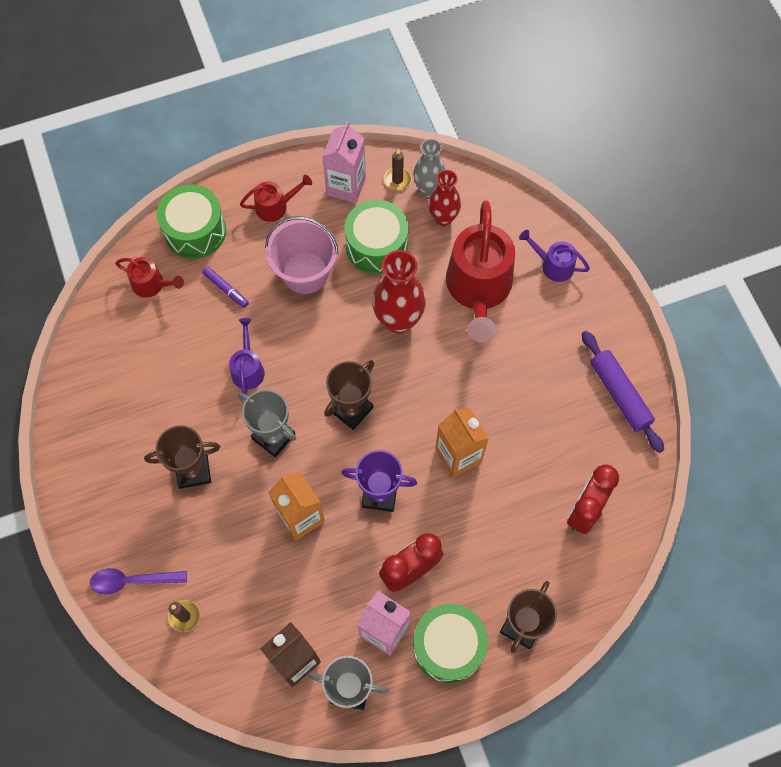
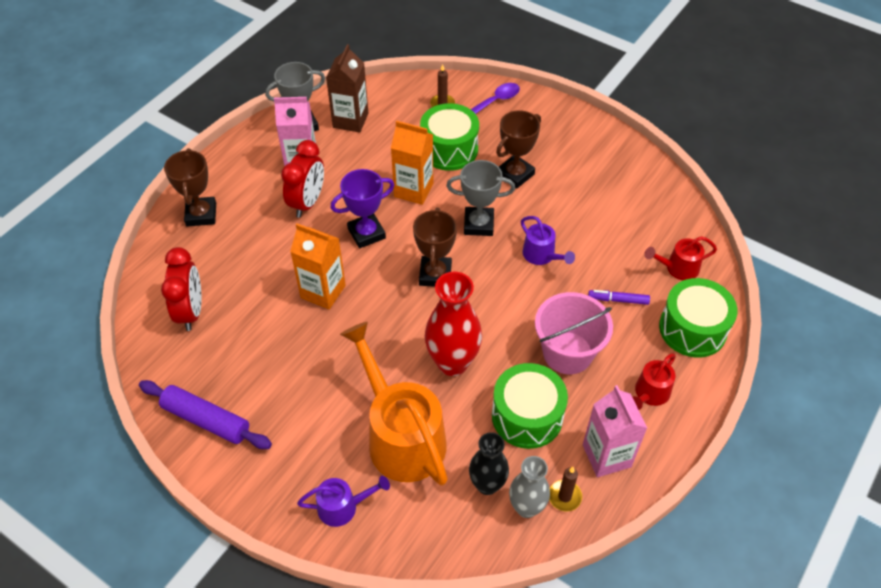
camera: 145 degrees right, 15 degrees down
(443, 218) = (487, 485): red vase -> black vase
(448, 646) = (249, 177): green drum -> green drum (449, 149)
(478, 289) = (401, 435): red watering can -> orange watering can

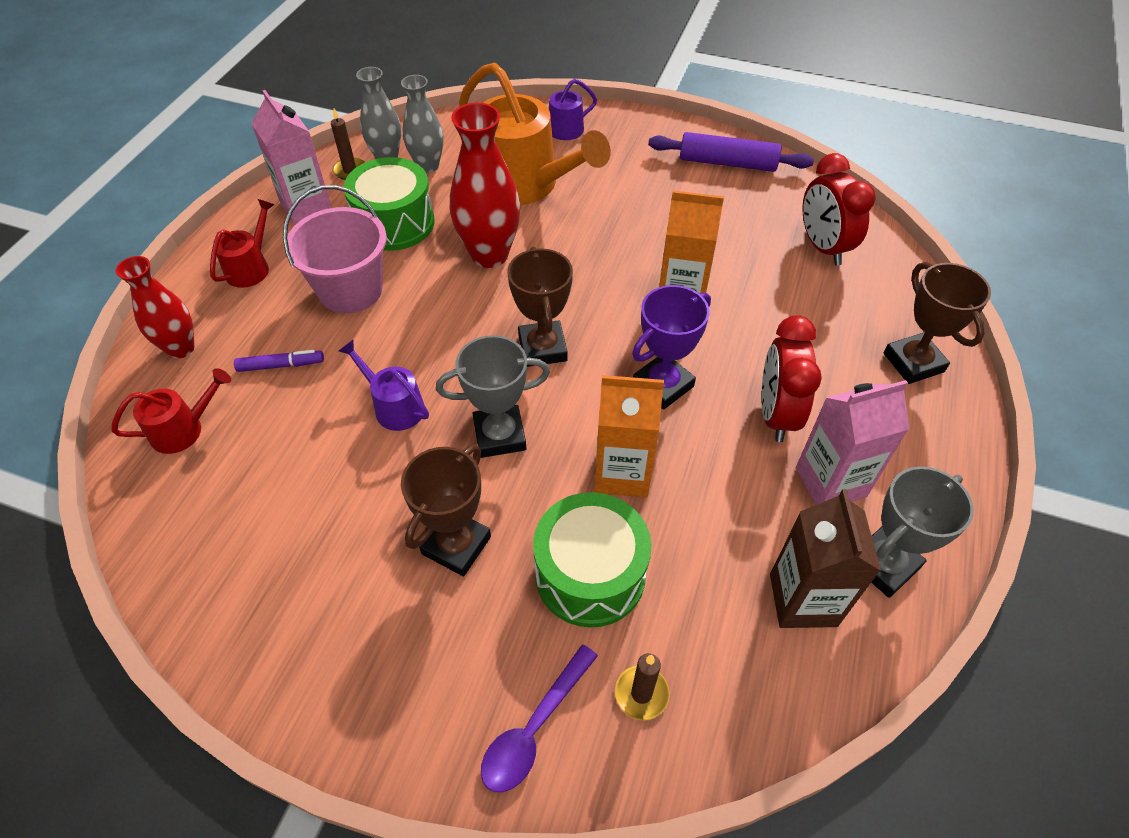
camera: 165 degrees right, 0 degrees up
(487, 485) = (428, 166): black vase -> grey vase
(692, 329) = (181, 348): green drum -> red vase

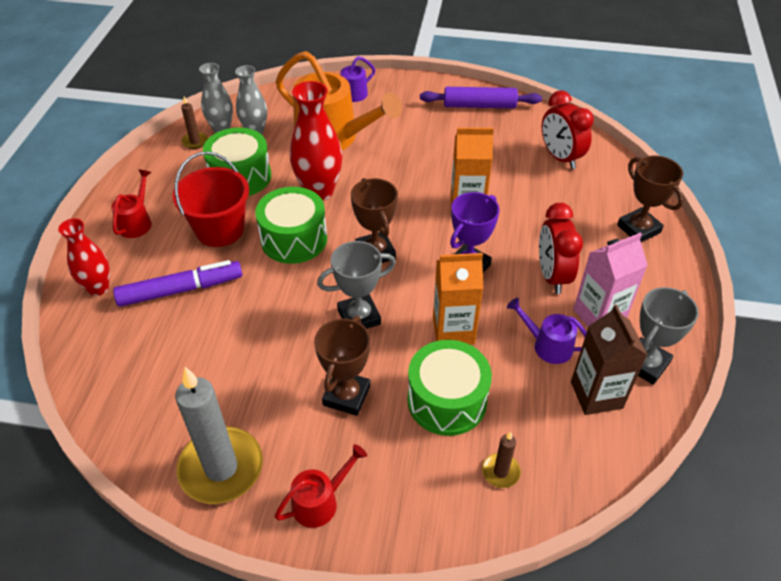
camera: 10 degrees left, 5 degrees down
(184, 429) = (118, 345): red watering can -> red watering can (320, 501)
(267, 621) = (221, 468): none -> grey candle
(281, 365) = (181, 290): purple marker -> purple marker, size x1.90
(306, 206) = (167, 172): pink carton -> none
(351, 290) = (220, 229): pink bucket -> red bucket
(394, 406) = (275, 307): purple watering can -> purple watering can (547, 345)
(441, 316) = (294, 239): none -> green drum
(533, 728) = (432, 506): purple spoon -> none

